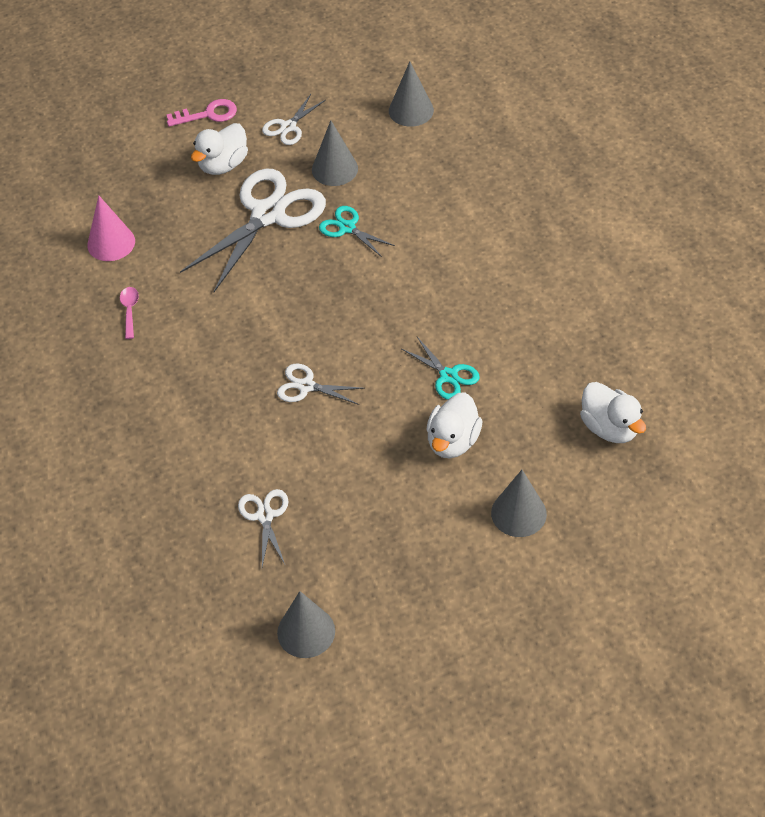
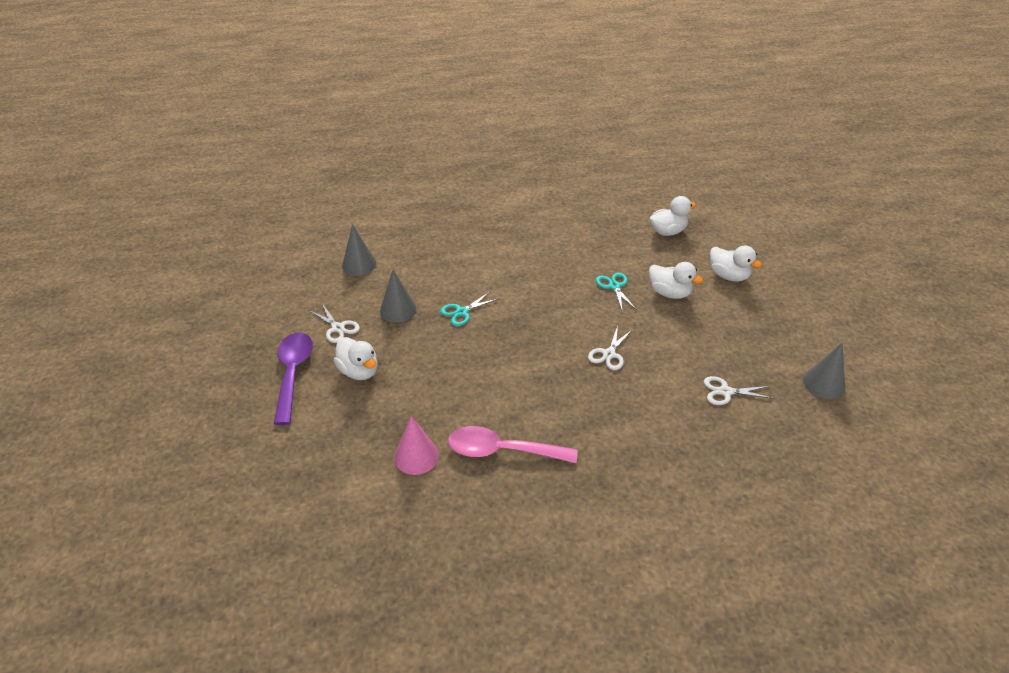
camera: 80 degrees left, 10 degrees down
(129, 311) = (502, 451): pink spoon -> pink spoon, size x2.27
(208, 114) = (293, 373): pink key -> purple spoon
(268, 215) = (429, 352): white scissors -> none
(448, 376) = (614, 286): turquoise scissors -> turquoise scissors turned 75 degrees counterclockwise
(518, 513) = (728, 276): grey cone -> white duck

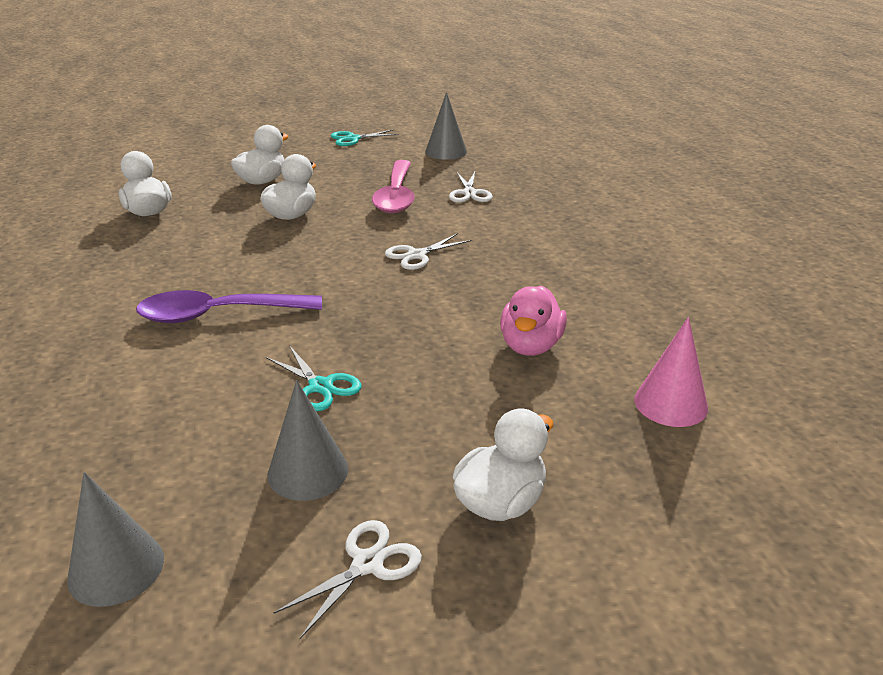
camera: 95 degrees left, 10 degrees down
(293, 373) = (531, 618): purple spoon -> purple spoon (218, 315)
(487, 400) = (530, 346): none -> pink duck
(502, 451) = (622, 328): pink spoon -> pink spoon (396, 196)
(609, 354) = (417, 255): white scissors -> white scissors turned 120 degrees clockwise
(614, 286) = (270, 250): turquoise scissors -> turquoise scissors (353, 139)

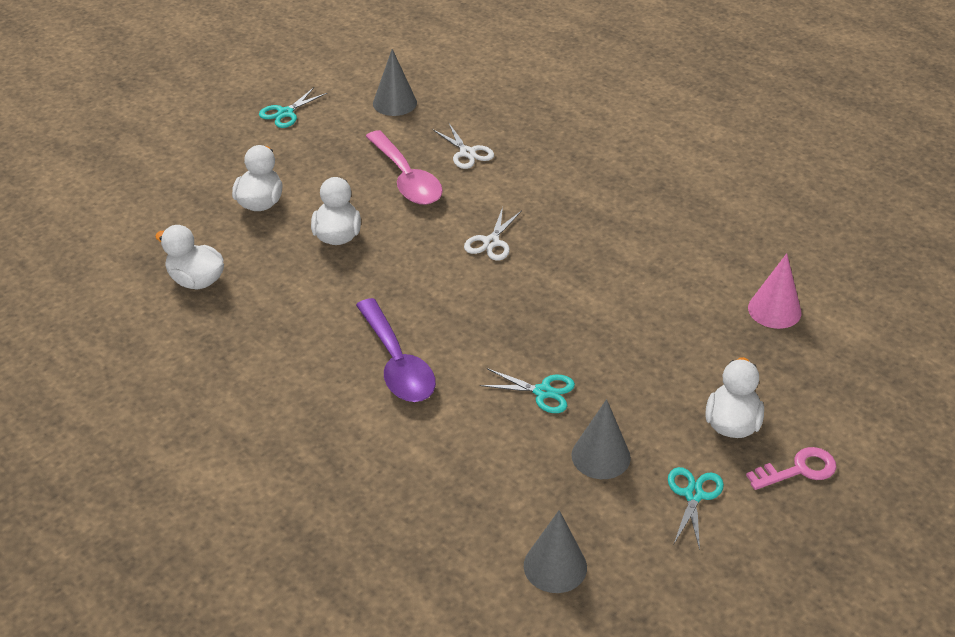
camera: 30 degrees left, 10 degrees up
(218, 315) = (397, 363): purple spoon -> purple spoon turned 75 degrees counterclockwise
(367, 564) = (693, 495): white scissors -> turquoise scissors
(530, 346) = (652, 298): pink duck -> none
(540, 598) = (798, 470): none -> pink key

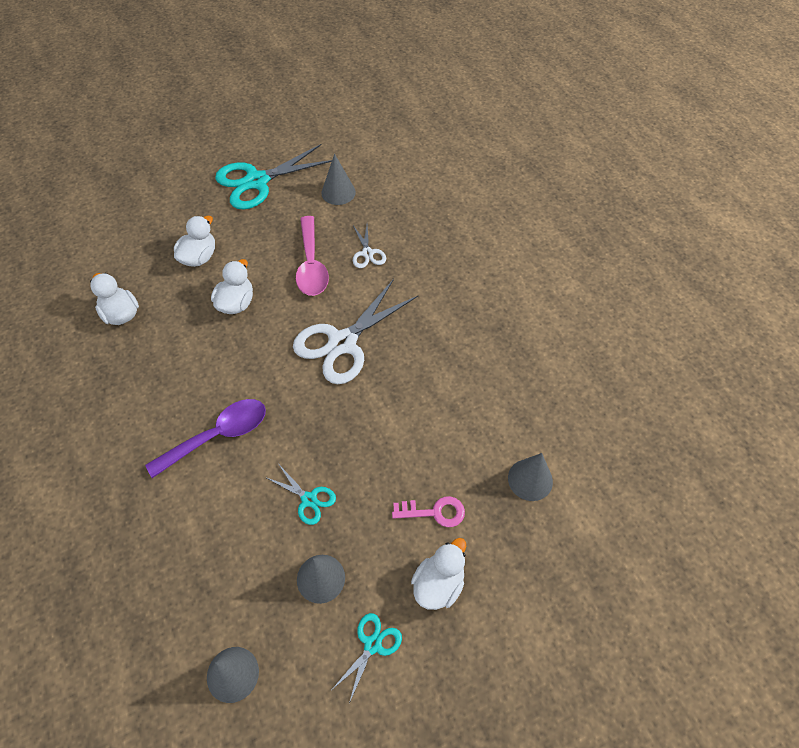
camera: 20 degrees right, 15 degrees up
(285, 113) = (257, 181): turquoise scissors -> turquoise scissors, size x2.10
(397, 363) = (218, 435): purple spoon -> purple spoon turned 120 degrees counterclockwise
(491, 242) = (343, 343): white scissors -> white scissors, size x2.10
(774, 310) = (530, 479): pink cone -> grey cone
(798, 470) = (469, 651): pink key -> pink key (434, 512)

